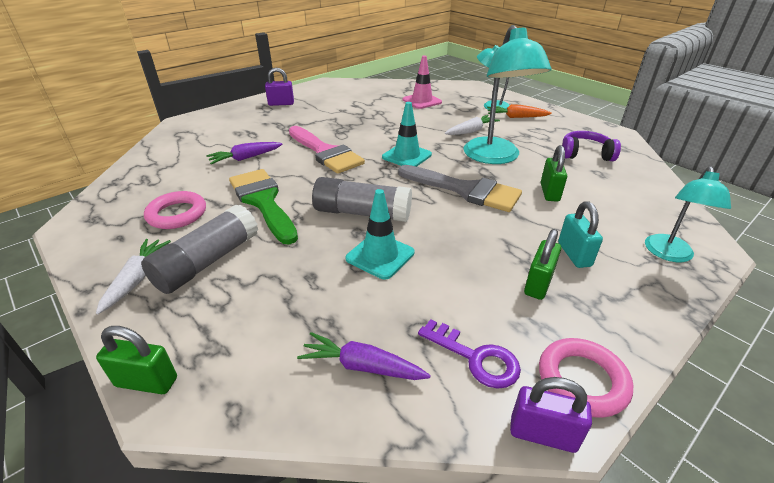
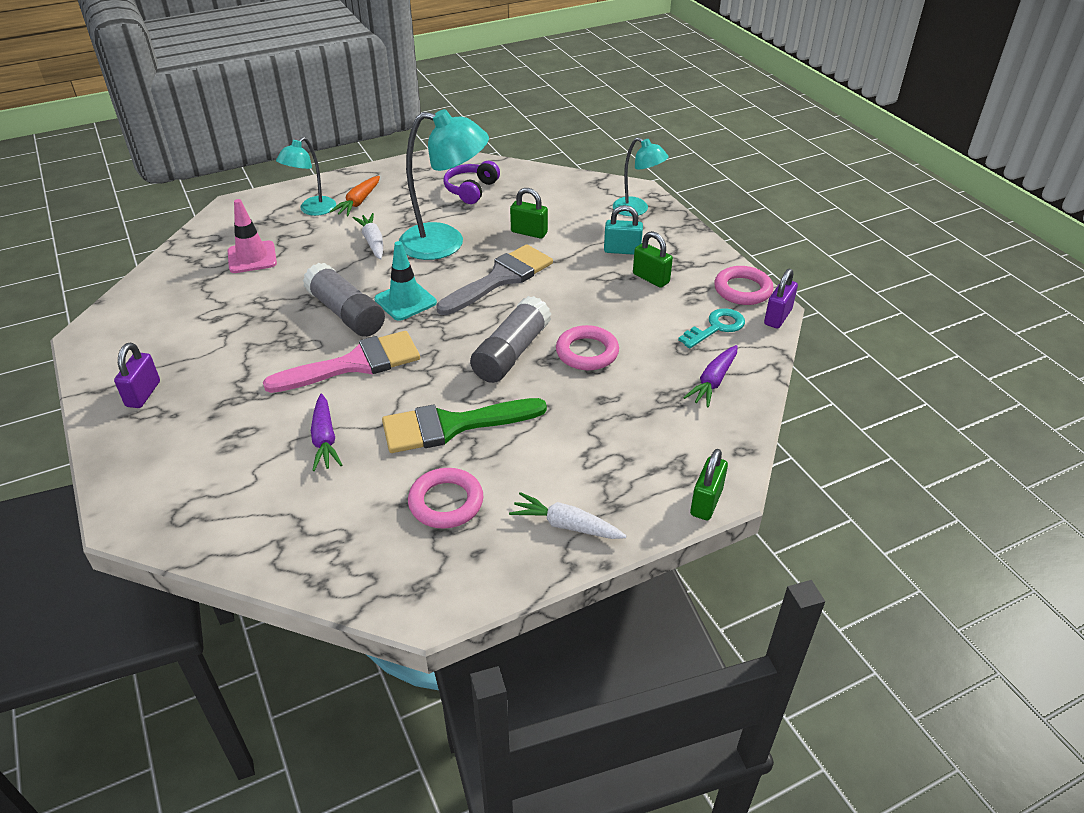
camera: 75 degrees left, 5 degrees up
(208, 261) = (555, 470): grey glue stick -> grey glue stick (346, 313)
(380, 256) = (587, 352): turquoise traffic cone -> pink ring
(476, 358) = (716, 327): purple key -> turquoise key

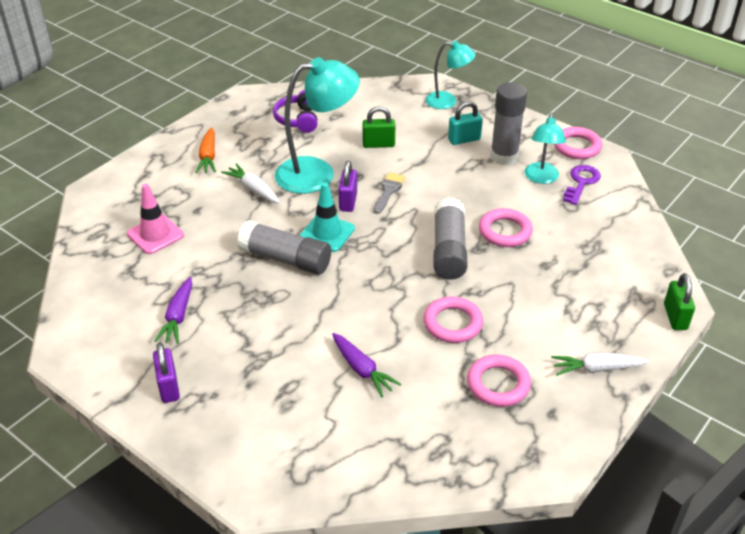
camera: 25 degrees left, 0 degrees up
(312, 210) = (172, 175): turquoise lamp -> turquoise lamp (541, 178)
(354, 364) = (331, 300): pink brush -> none
(452, 425) = (452, 323): green brush -> pink ring
(500, 279) = (388, 191): grey brush -> grey brush, size x0.52
(651, 278) = (504, 157): green padlock -> grey glue stick
(713, 382) = (611, 225): purple carrot -> purple carrot (178, 316)
(716, 327) = (581, 182): turquoise key -> purple key
(777, 317) = (617, 161): purple padlock -> purple padlock (348, 201)

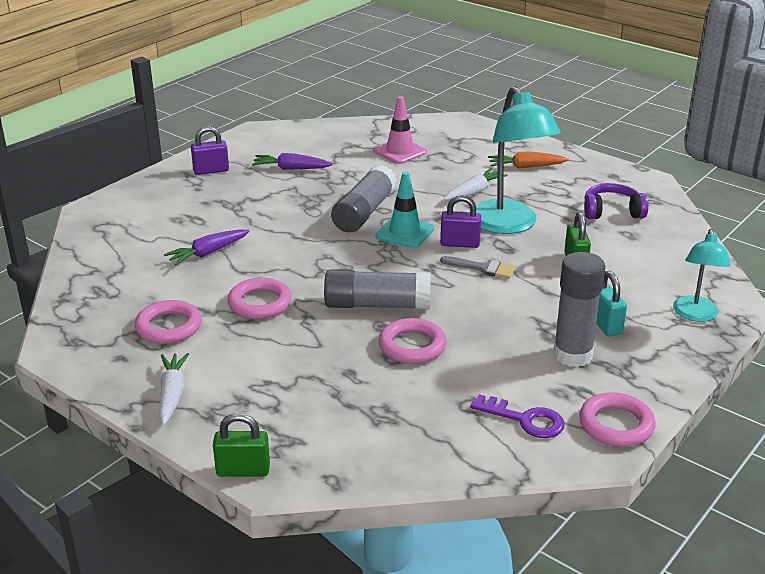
camera: 90 degrees right, 10 degrees down
(541, 178) = (528, 384): turquoise lamp -> none

